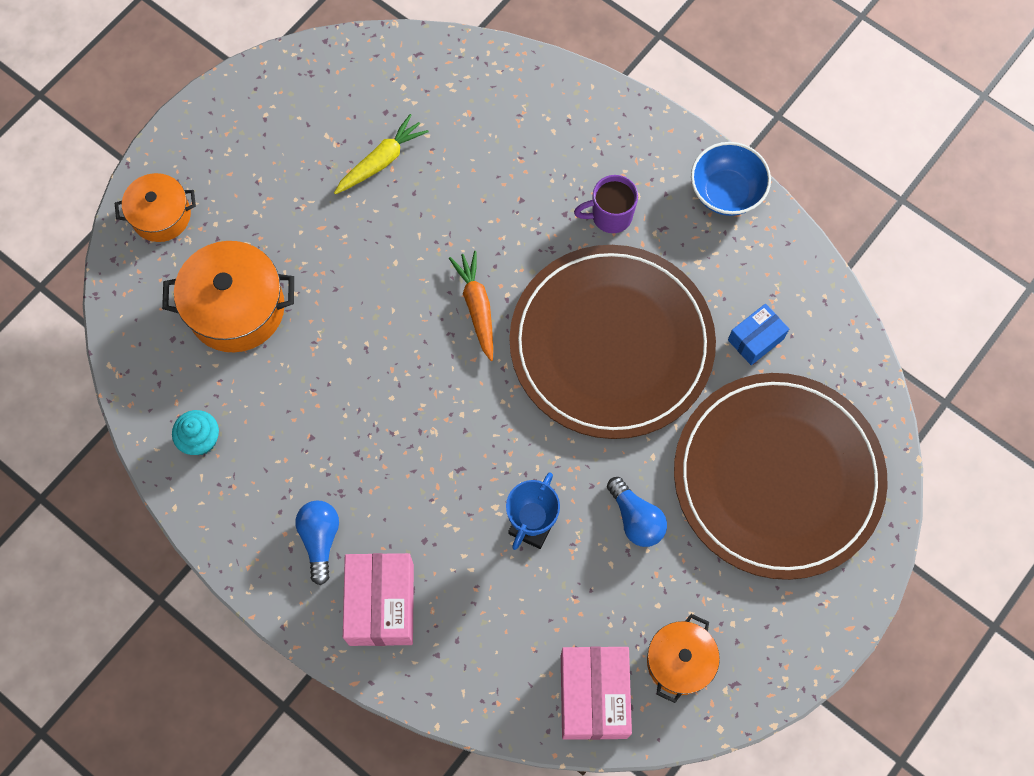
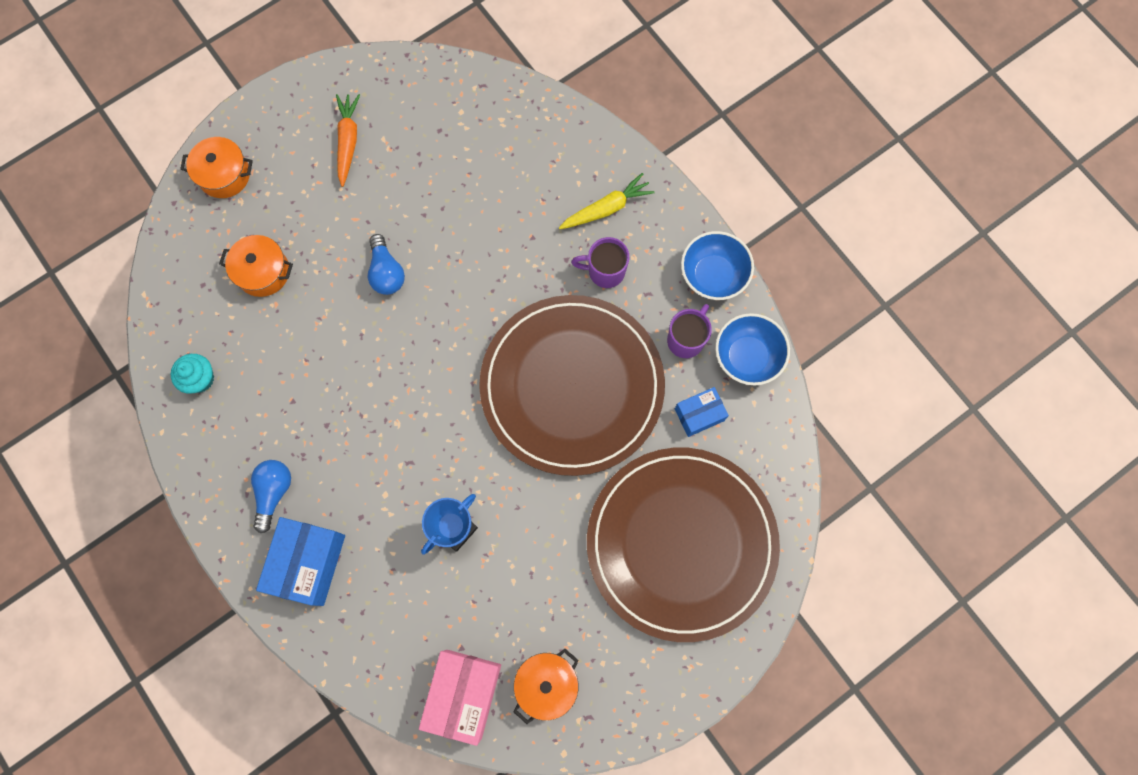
camera: 15 degrees right, 5 degrees up
(236, 308) = (263, 272): orange pot -> orange pot, size x0.63
(381, 161) = (423, 173): yellow carrot -> yellow carrot (606, 208)
(381, 604) = (308, 563): pink box -> blue box
(477, 307) = (466, 323): orange carrot -> orange carrot (348, 141)
(636, 518) = (546, 547): blue light bulb -> blue light bulb (386, 272)
(718, 265) = (686, 339): none -> purple mug
(787, 267) = (747, 357): none -> blue bowl

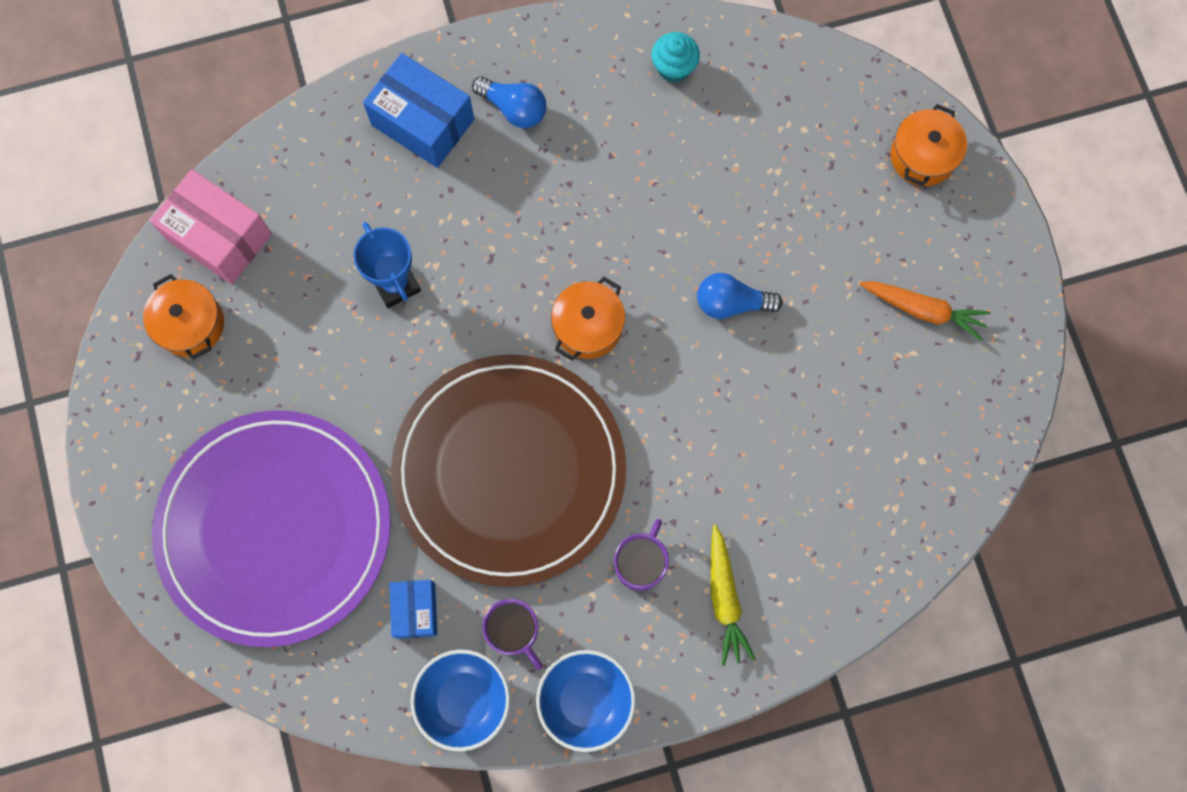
camera: 110 degrees right, 0 degrees up
(263, 272) = (780, 166): orange pot -> orange pot (588, 327)
(681, 543) = (275, 528): brown plate -> purple plate

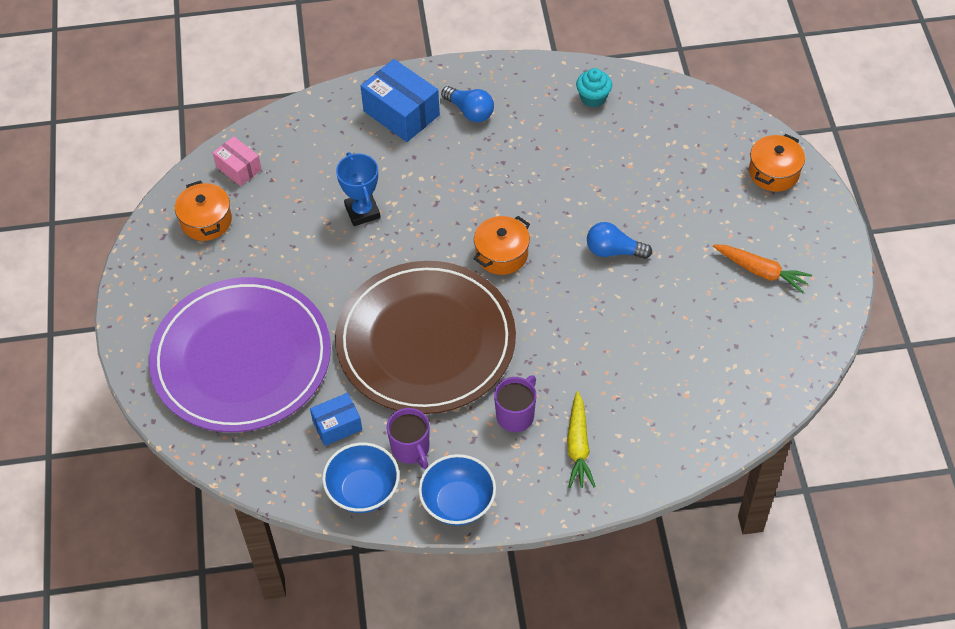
camera: 10 degrees right, 20 degrees down
(219, 237) = (239, 168): pink box -> pink box, size x0.59
(415, 610) = (337, 425): blue box -> blue box turned 60 degrees clockwise

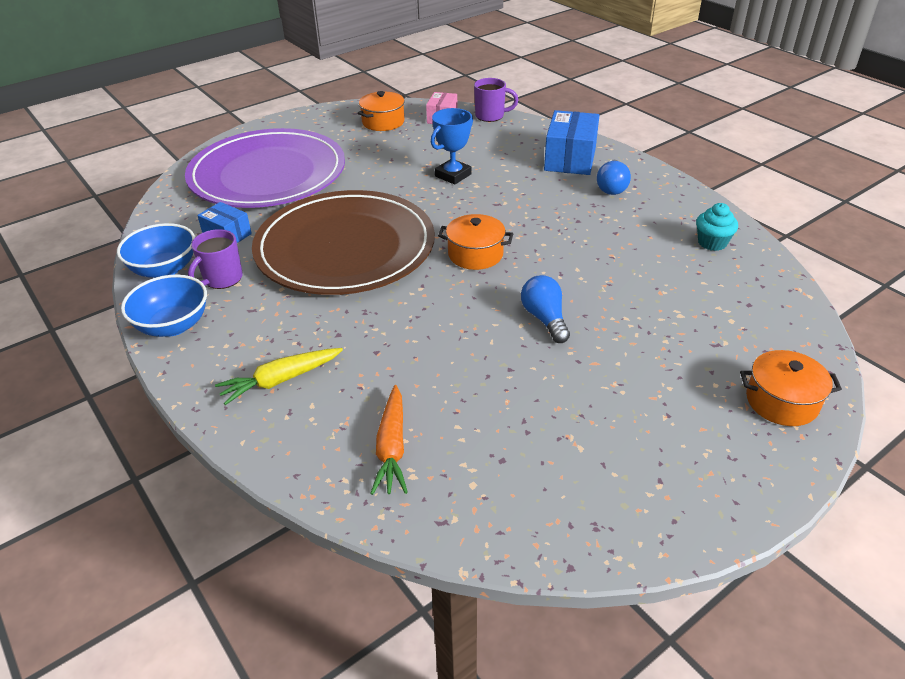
camera: 60 degrees right, 15 degrees down
(516, 415) = (295, 326): purple mug -> purple mug (490, 116)
(761, 271) = (629, 443): orange carrot -> orange carrot (392, 447)

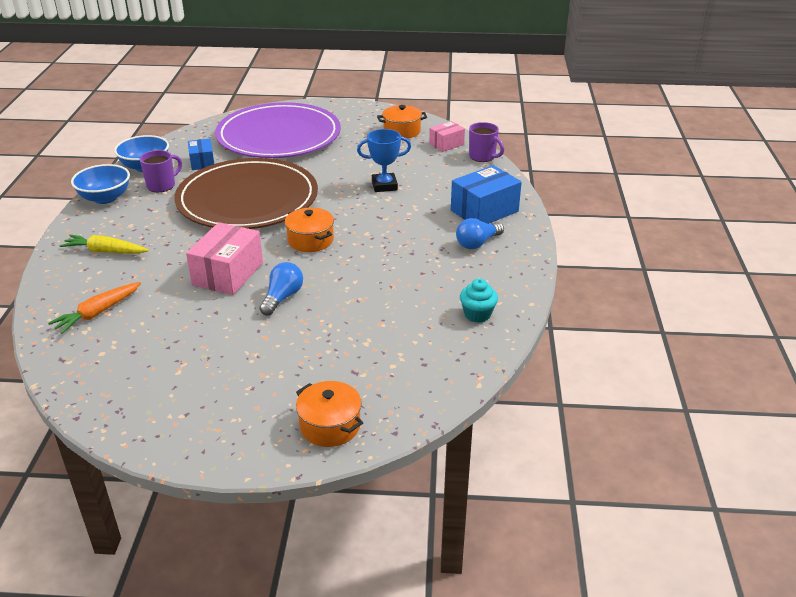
camera: 40 degrees right, 5 degrees down
(222, 279) = (162, 185): purple mug -> purple mug turned 150 degrees clockwise
(455, 327) = (227, 274): none -> pink box

